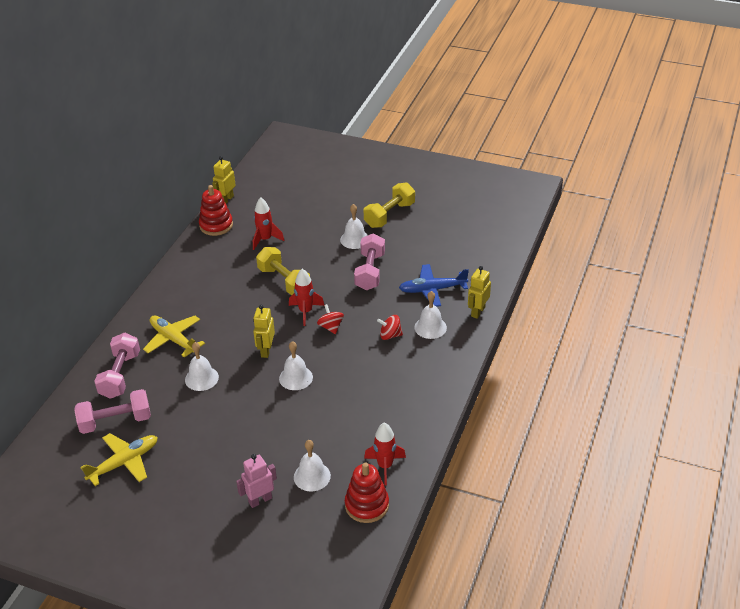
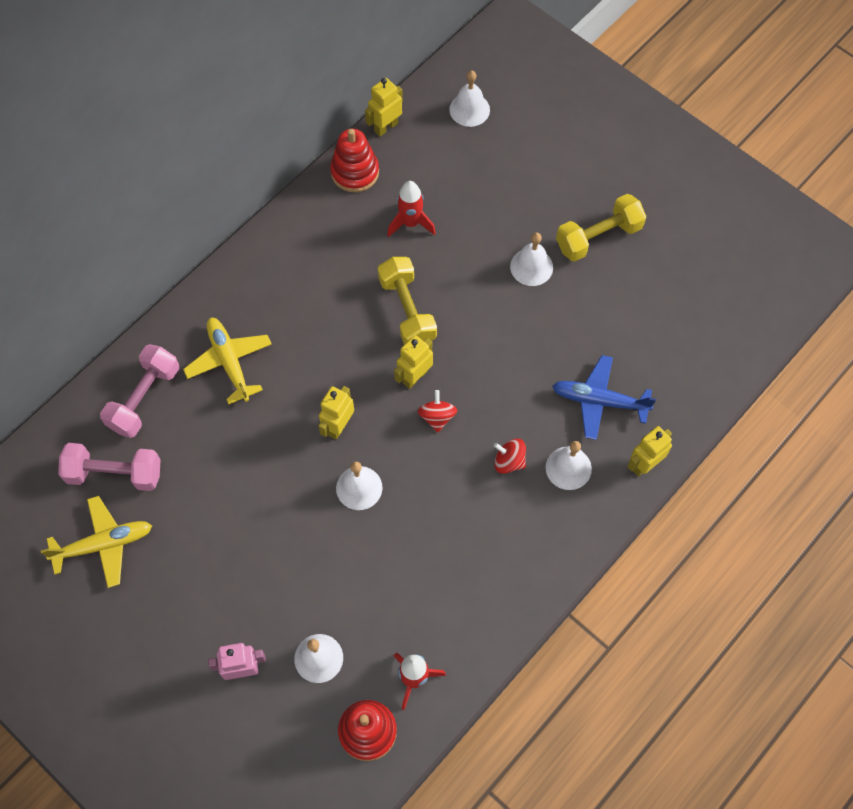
camera: 20 degrees right, 25 degrees up
(201, 378) = (241, 442): white bell -> white bell (469, 109)
(305, 312) = (415, 377): red rocket -> yellow robot
(370, 272) = (528, 335): pink dumbbell -> none

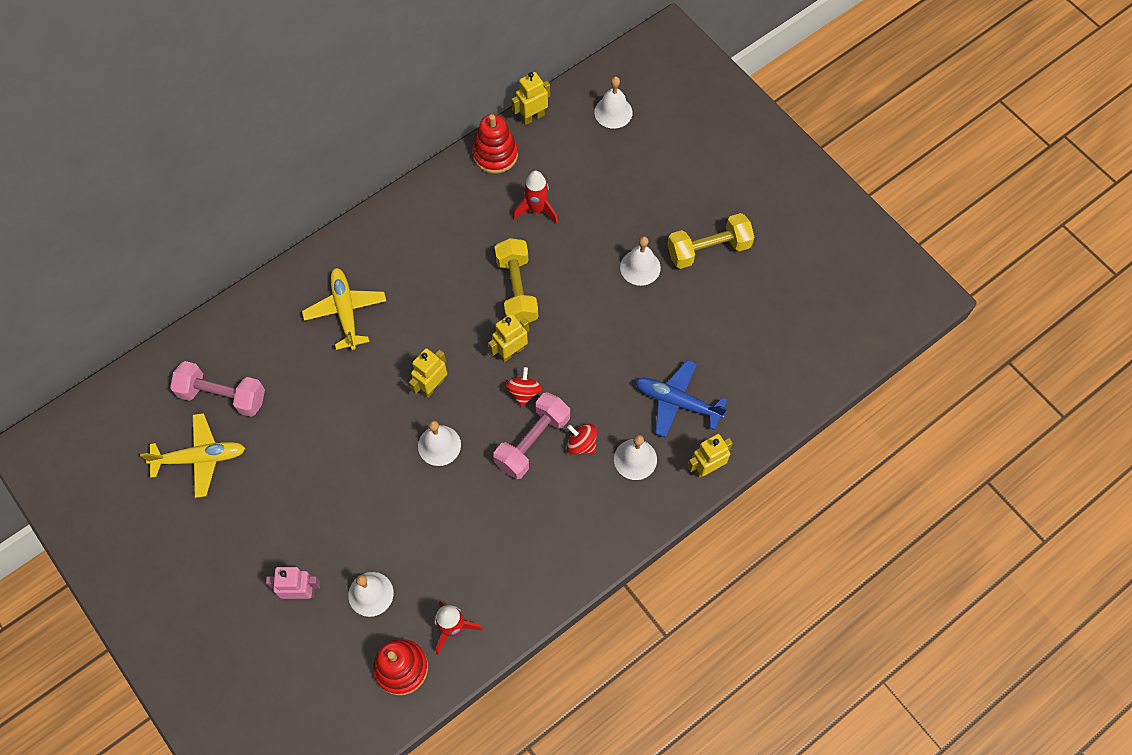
camera: 10 degrees right, 0 degrees up
(144, 398) = (263, 332): pink dumbbell -> pink dumbbell (532, 441)

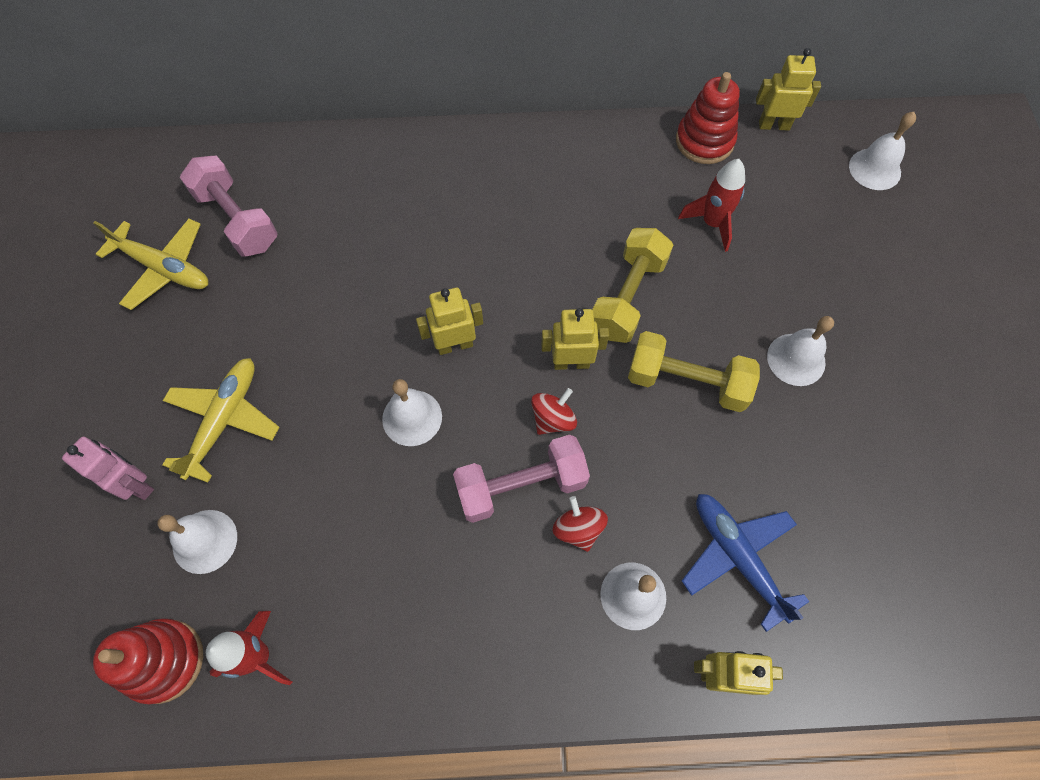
camera: 35 degrees right, 0 degrees up
(346, 311) = (425, 209): yellow plane -> yellow plane (224, 420)
(708, 249) = (900, 389): yellow dumbbell -> yellow dumbbell (687, 382)

